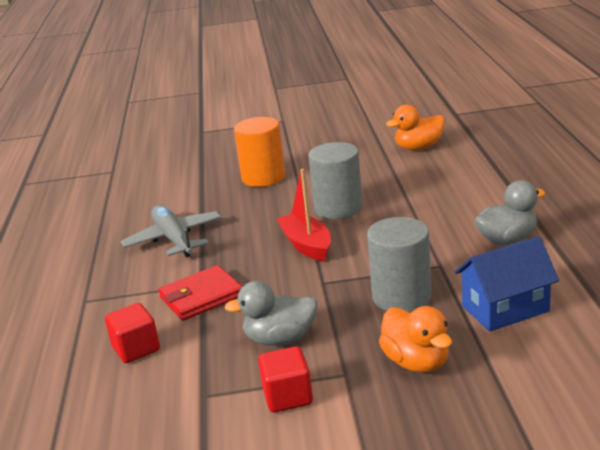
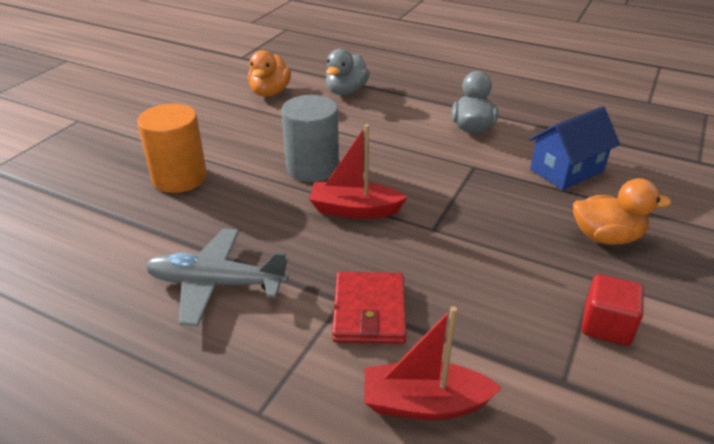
camera: 60 degrees left, 10 degrees up
(136, 349) = (424, 403): red cube -> red boat
(280, 339) = (505, 291): grey duck -> grey duck (346, 91)
(401, 296) = (502, 202): grey cylinder -> none
(505, 309) = (566, 170): blue house -> blue house turned 45 degrees clockwise

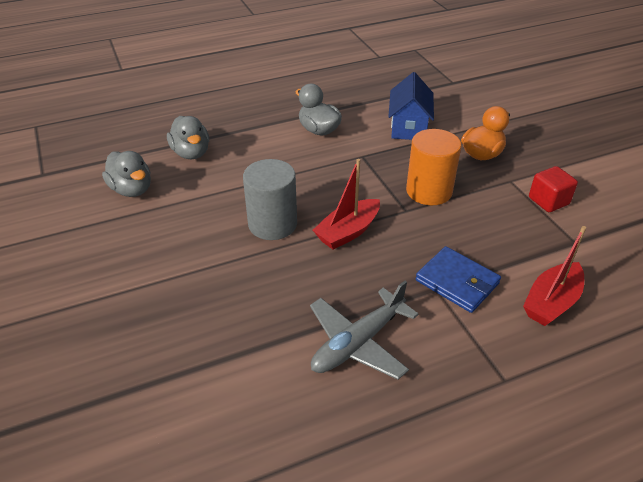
camera: 50 degrees left, 5 degrees up
(179, 178) = (192, 301): orange cylinder -> orange cylinder (429, 191)
(270, 93) = (132, 189): orange duck -> grey duck
(369, 311) = (457, 282): red wallet -> blue wallet

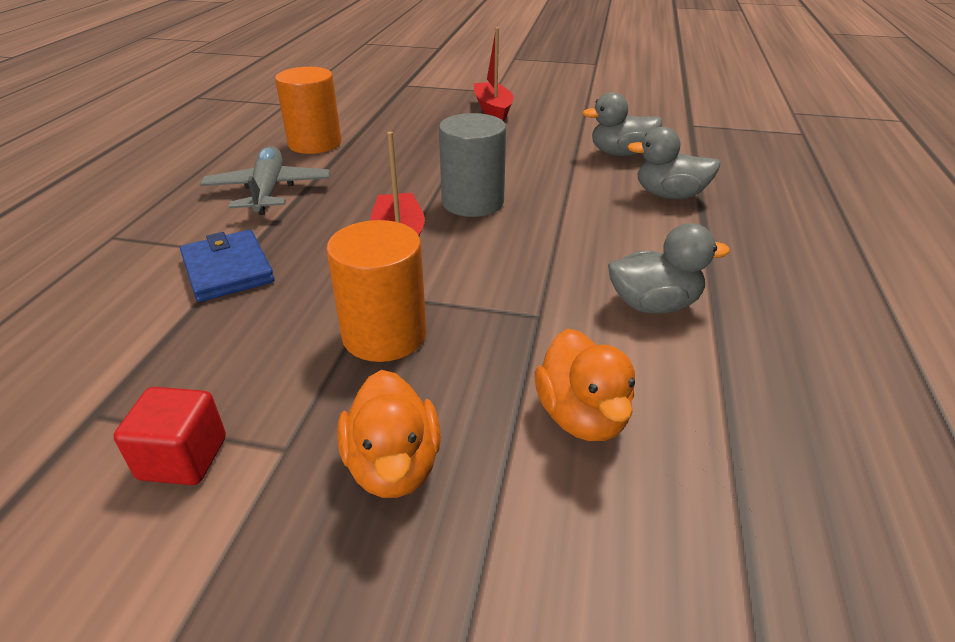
camera: 125 degrees right, 5 degrees down
(245, 385) = (315, 143): none -> orange cylinder
(408, 127) = (582, 416): blue house -> orange duck
(457, 282) = (228, 270): blue wallet -> blue wallet turned 75 degrees clockwise
(551, 302) = (94, 316): red boat -> red boat (493, 110)

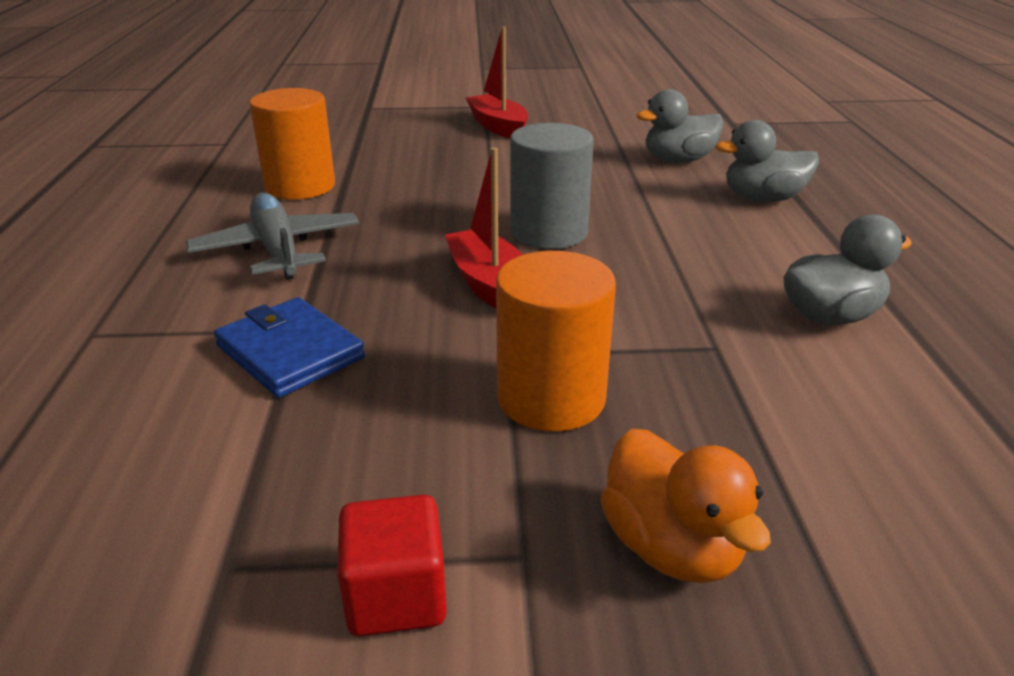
camera: 15 degrees left, 5 degrees down
(582, 416) = (842, 449): orange duck -> none

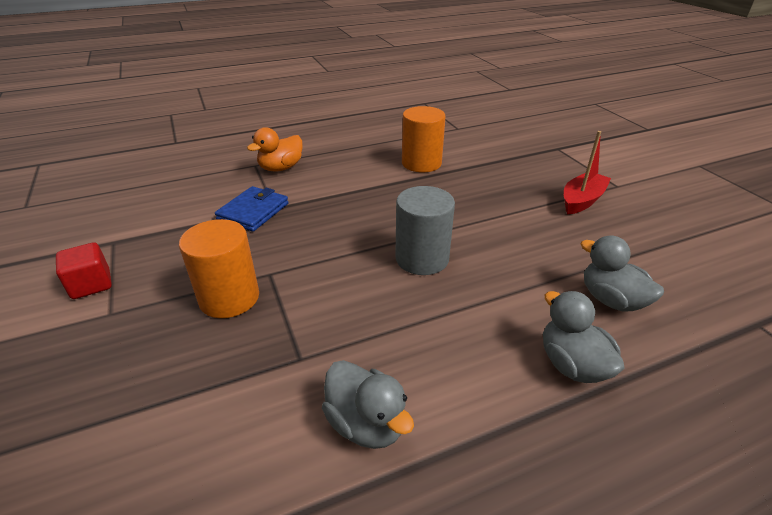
camera: 70 degrees right, 5 degrees up
(277, 249) = (346, 179): grey plane -> none
(489, 284) = (341, 251): red boat -> none
(671, 547) = (109, 362): orange duck -> orange duck (281, 168)

